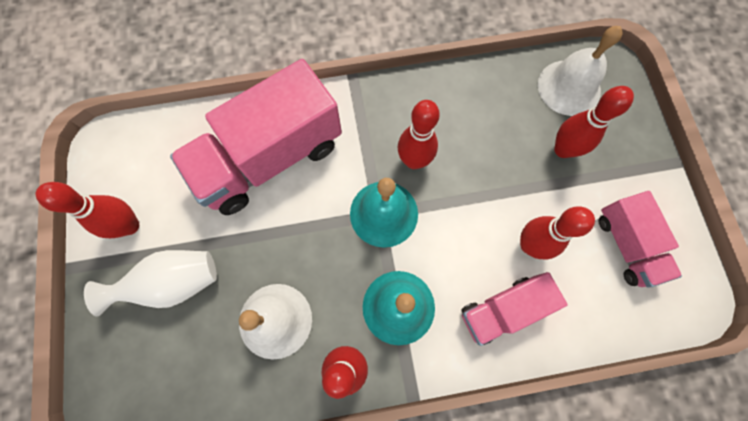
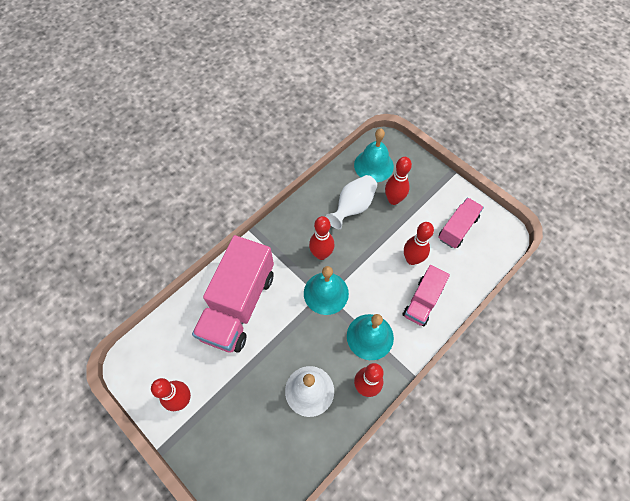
camera: 35 degrees left, 10 degrees down
(173, 283) = (234, 412): white vase -> white vase (353, 207)
(569, 87) = (373, 165): white bell -> turquoise bell
(626, 245) = (457, 228): pink truck -> pink truck turned 90 degrees counterclockwise

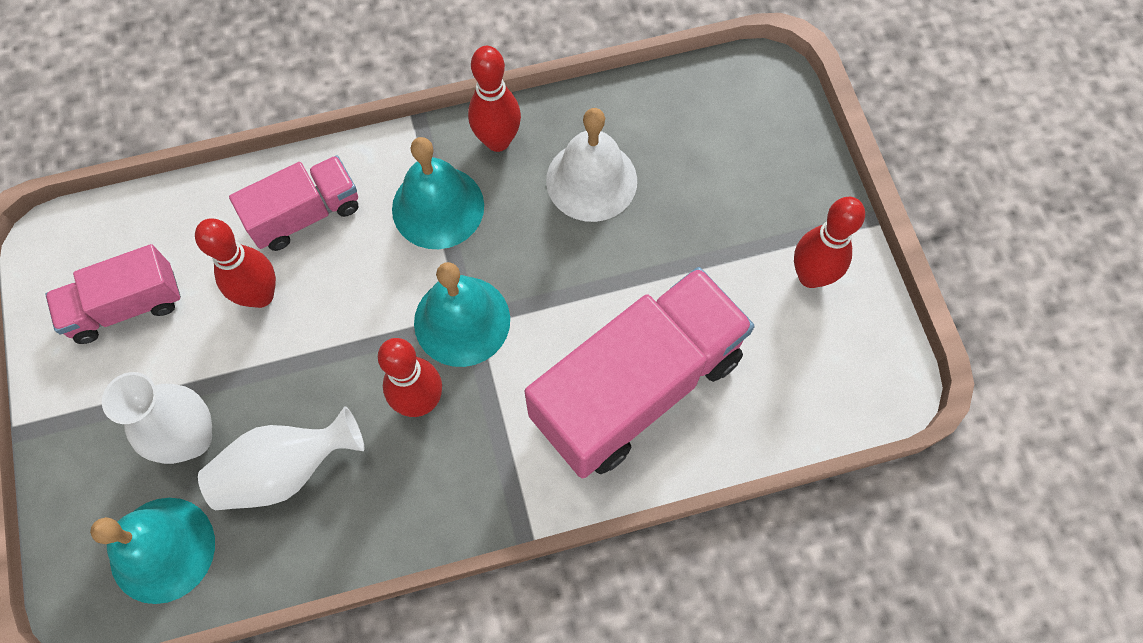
camera: 150 degrees left, 5 degrees up
(393, 200) = (191, 438): red bowling pin -> white vase

